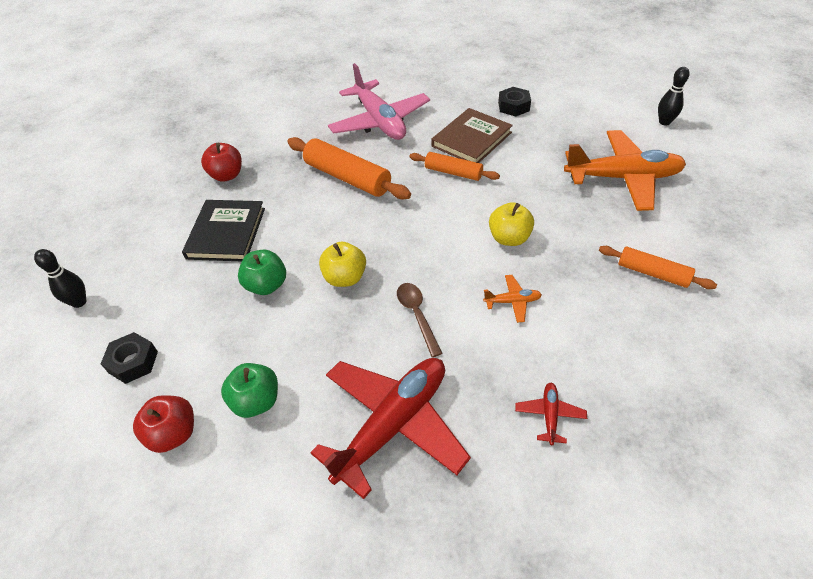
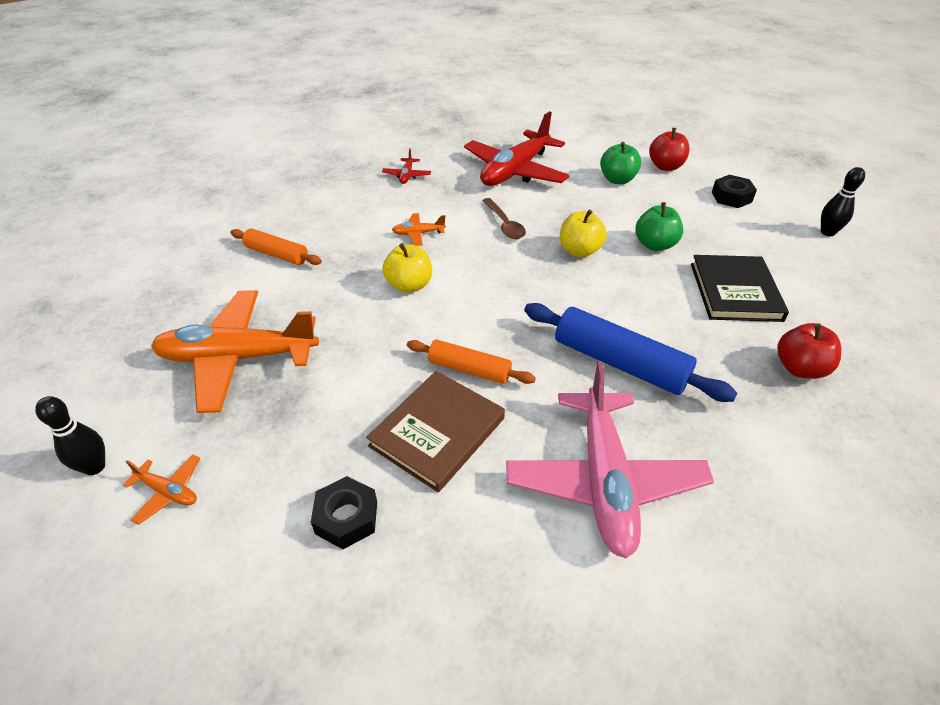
camera: 175 degrees right, 5 degrees down
(347, 177) = (620, 363): orange rolling pin -> blue rolling pin
(379, 121) = (604, 480): pink plane -> pink plane turned 150 degrees counterclockwise
(613, 113) = (168, 492): none -> orange plane

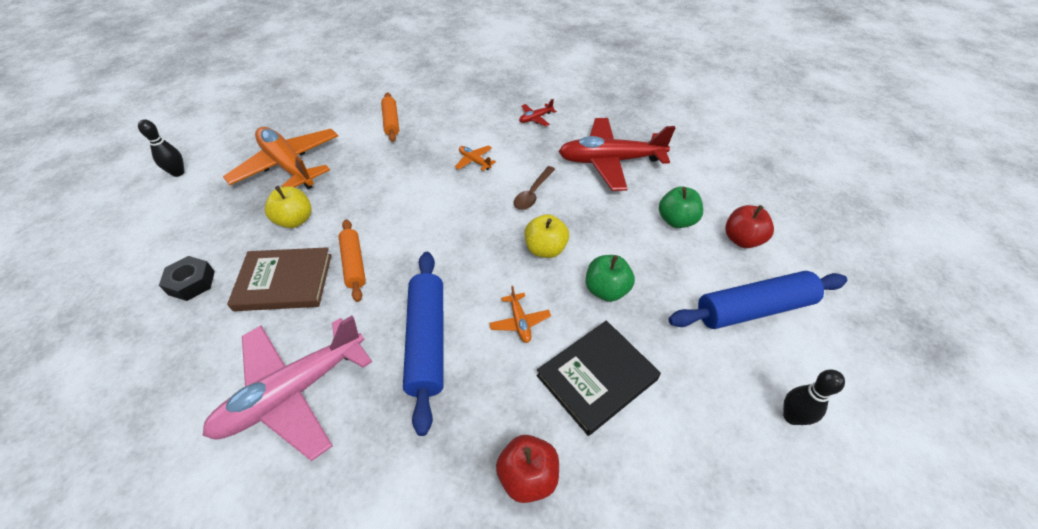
camera: 50 degrees right, 5 degrees up
(168, 492) = (175, 206): orange plane -> orange plane (520, 322)
(409, 285) = (414, 189): yellow apple -> yellow apple (295, 220)
(731, 197) = (753, 309): black nut -> blue rolling pin

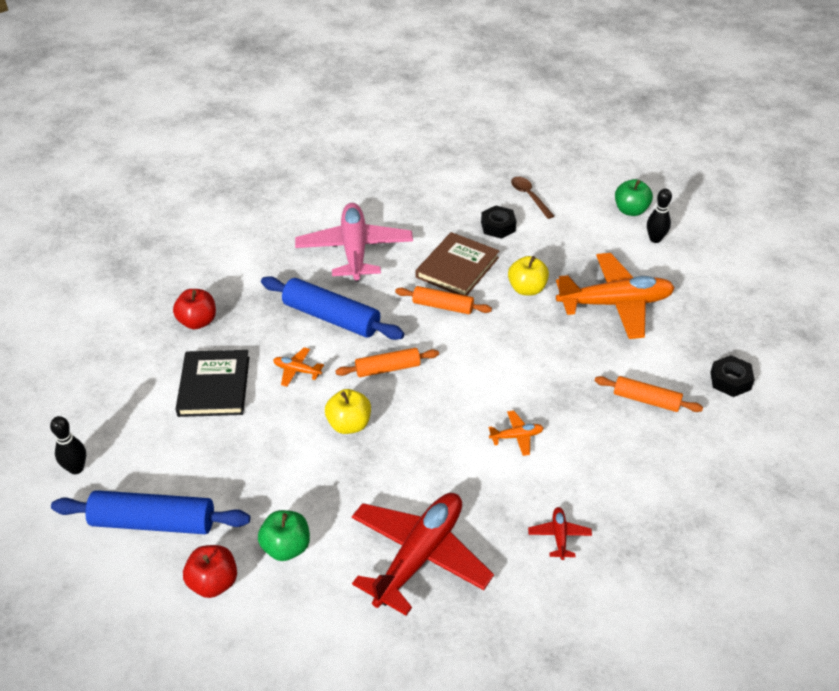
camera: 125 degrees right, 5 degrees down
(346, 97) = (730, 381): none -> black nut
(464, 259) = (387, 368): none -> orange rolling pin
(532, 193) = (426, 456): brown spoon -> brown spoon (529, 196)
(606, 290) = (270, 437): green apple -> green apple (630, 210)
(753, 309) = (153, 522): blue rolling pin -> blue rolling pin turned 75 degrees clockwise

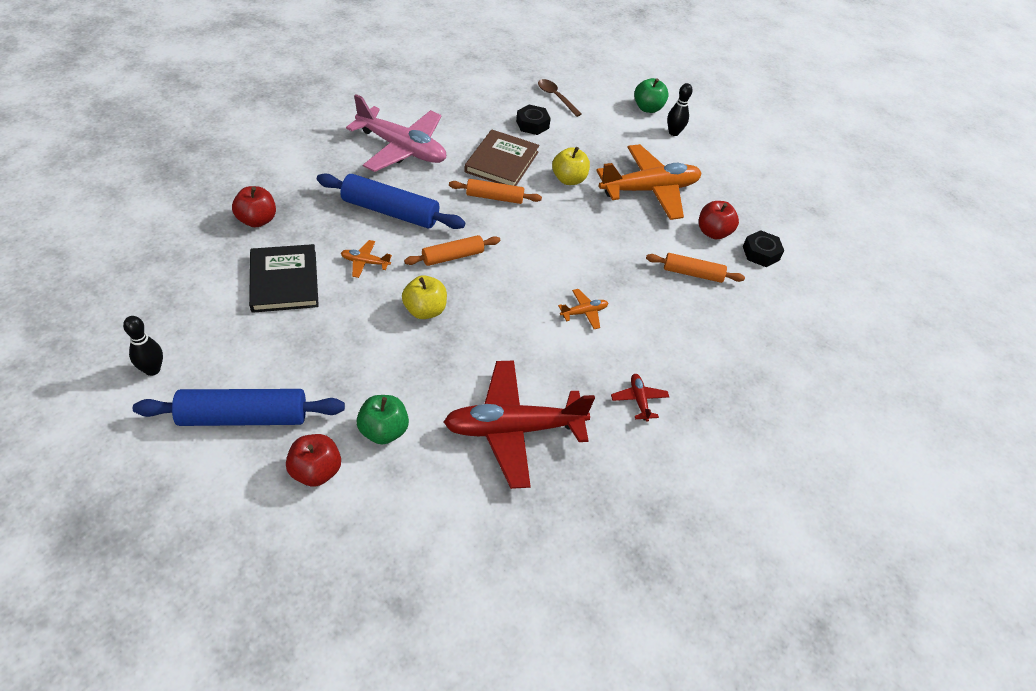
camera: 15 degrees left, 5 degrees up
(354, 250) = (402, 148): pink plane -> pink plane turned 135 degrees clockwise
(419, 556) = (514, 429): red plane -> red plane turned 120 degrees counterclockwise
(679, 354) = (713, 232): none -> red apple

